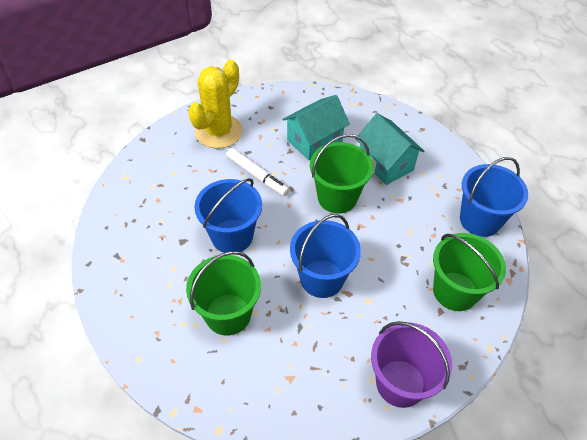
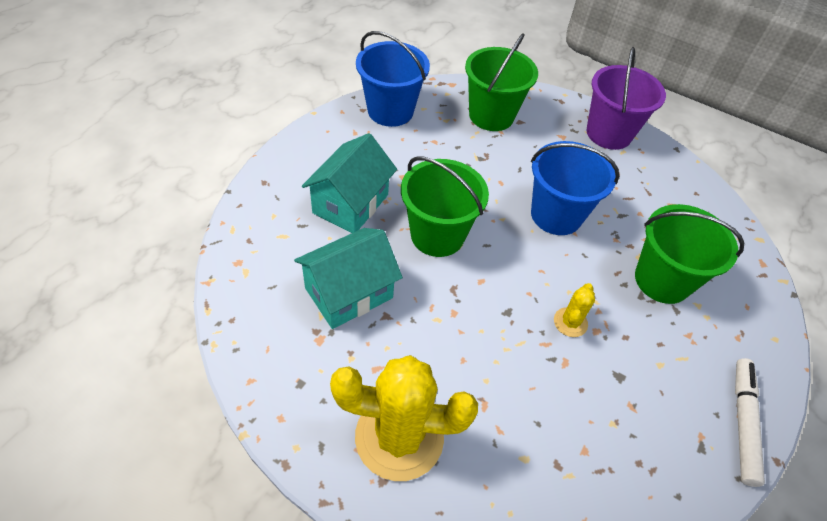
camera: 120 degrees left, 0 degrees up
(232, 236) = (570, 322): blue bucket -> yellow cactus
(257, 176) = (457, 337): white marker -> white marker (743, 423)
(314, 140) = (349, 293): turquoise house -> turquoise house turned 60 degrees counterclockwise

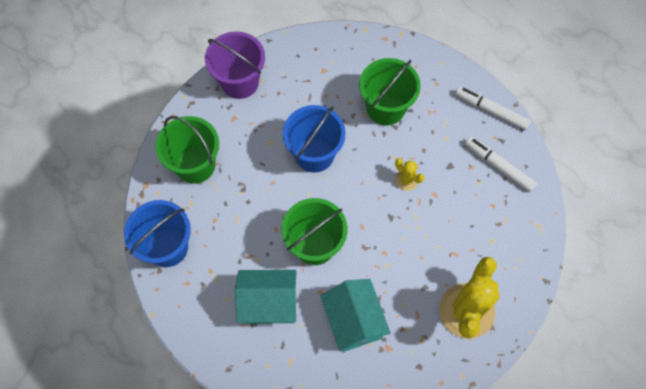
camera: 70 degrees left, 15 degrees up
(350, 204) = (269, 303): turquoise house -> turquoise house turned 45 degrees counterclockwise
(655, 450) = (499, 166): none -> white marker

